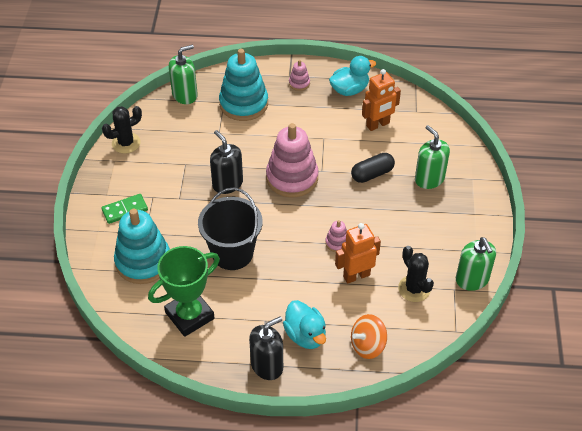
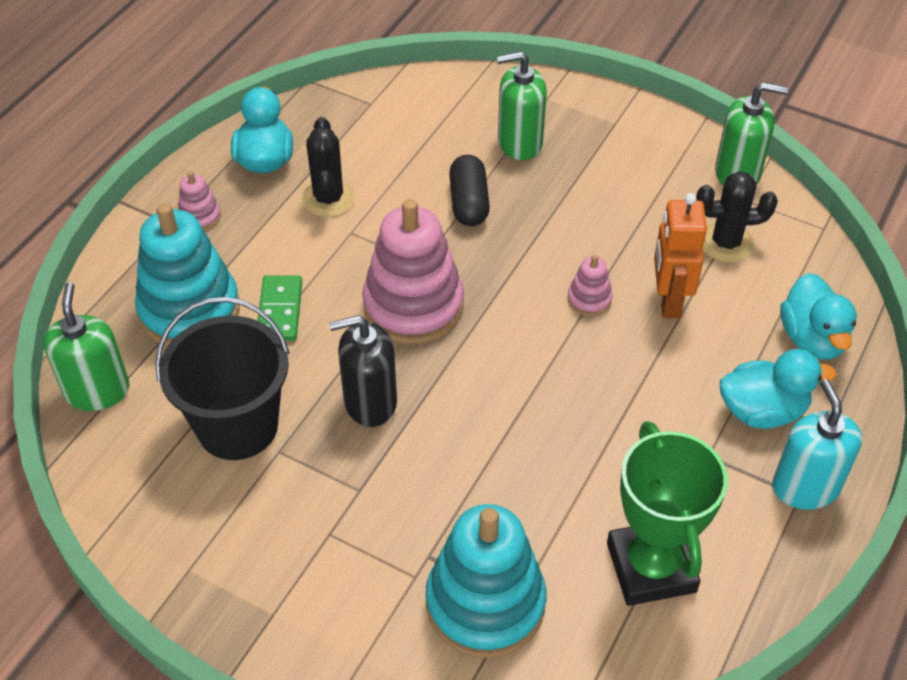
camera: 65 degrees left, 0 degrees up
(125, 210) = (335, 594): green domino -> green domino (280, 311)
(126, 143) = (154, 533): black cactus -> black cactus (328, 198)
(232, 253) = (538, 451): black bucket -> black bucket (237, 426)
(267, 365) = (805, 487): black soap dispenser -> turquoise soap dispenser
(367, 345) = (812, 339): orange spinning top -> turquoise duck
(378, 125) = (368, 156): orange robot -> none

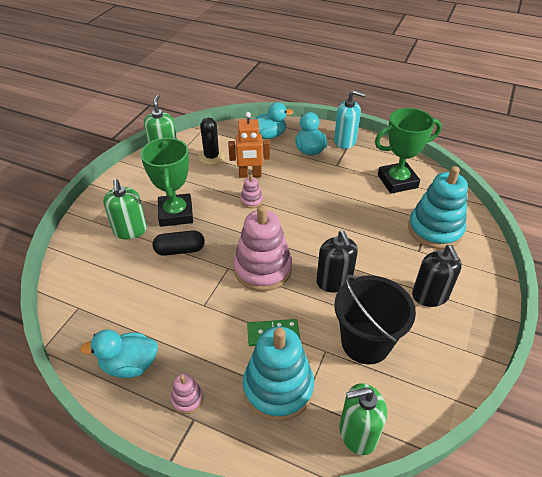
camera: 95 degrees left, 5 degrees down
(313, 545) = (430, 295): none -> black soap dispenser
(328, 198) = (172, 320): black cactus -> none
(557, 195) = (176, 214): none -> green trophy
(805, 487) = (345, 141): turquoise soap dispenser -> turquoise soap dispenser turned 150 degrees counterclockwise

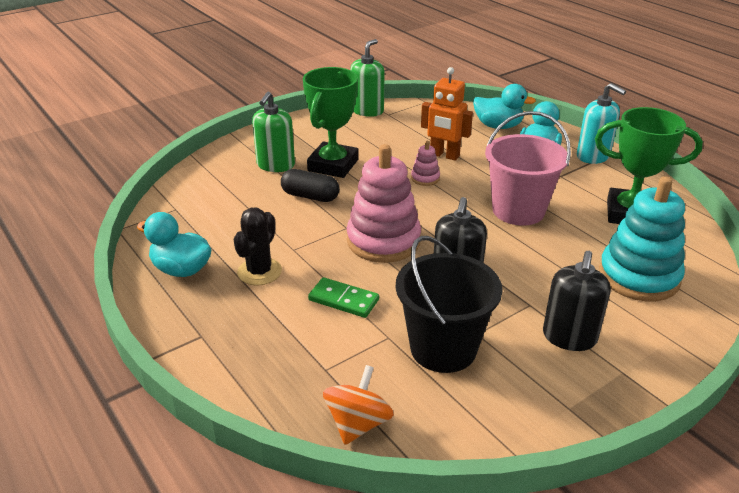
camera: 30 degrees right, 10 degrees down
(187, 399) = (209, 318): pink stacking toy -> none
(211, 157) = (415, 128): black cactus -> black cactus (259, 272)
(278, 388) = (307, 347): turquoise stacking toy -> none
(331, 205) = (518, 210): none -> pink bucket
(357, 433) = (358, 423): green soap dispenser -> orange spinning top

